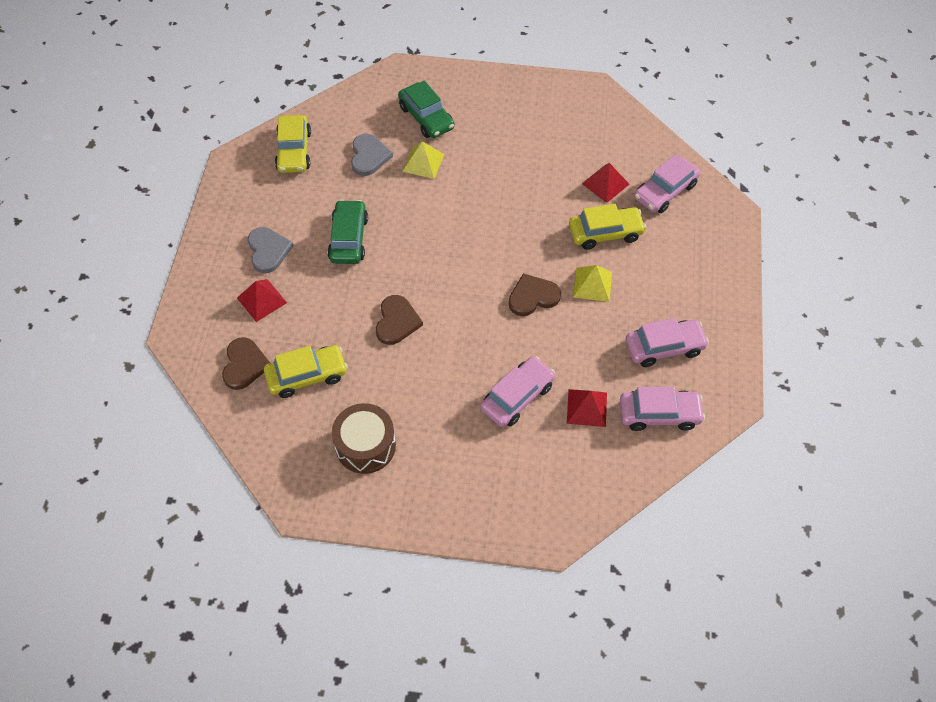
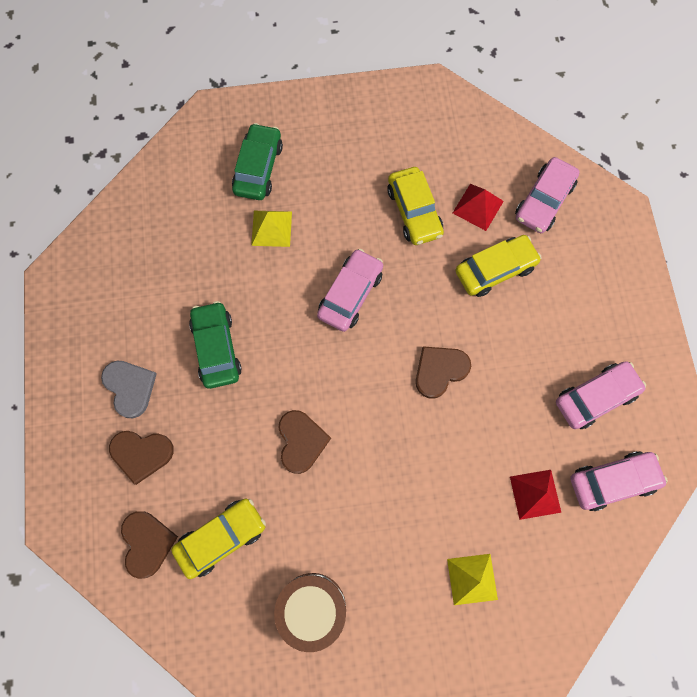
camera: 15 degrees left, 15 degrees up
(261, 300) = (141, 454): red pyramid -> brown heart
(294, 151) = (121, 248): yellow car -> yellow car (414, 211)
(369, 156) = (208, 235): grey heart -> none
(426, 117) = (258, 168): green car -> green car turned 120 degrees counterclockwise
(517, 397) = (458, 501): pink car -> pink car (350, 294)
(592, 284) = (499, 338): yellow pyramid -> yellow pyramid (472, 579)

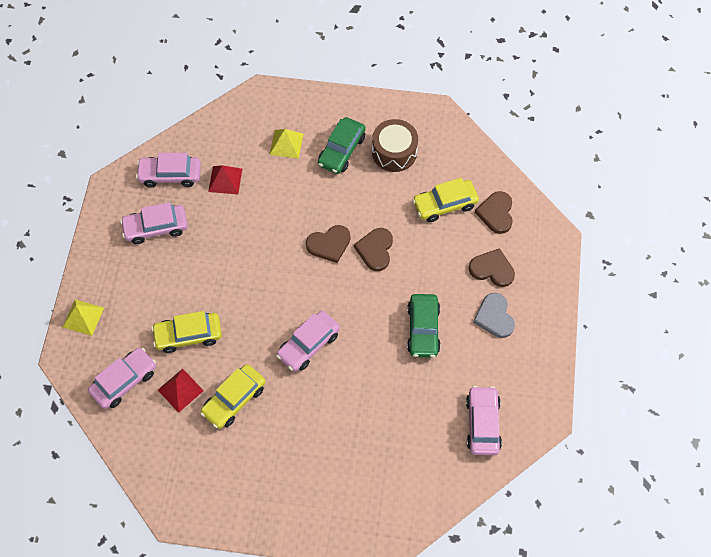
camera: 165 degrees left, 10 degrees down
(127, 254) = (482, 424): none -> pink car
(258, 168) = (355, 474): green car -> green car (341, 150)
(271, 228) = (357, 415): yellow pyramid -> yellow pyramid (83, 317)
(414, 211) = (234, 400): yellow car -> yellow car turned 135 degrees counterclockwise
(440, 370) = (260, 272): brown heart -> brown heart (329, 244)

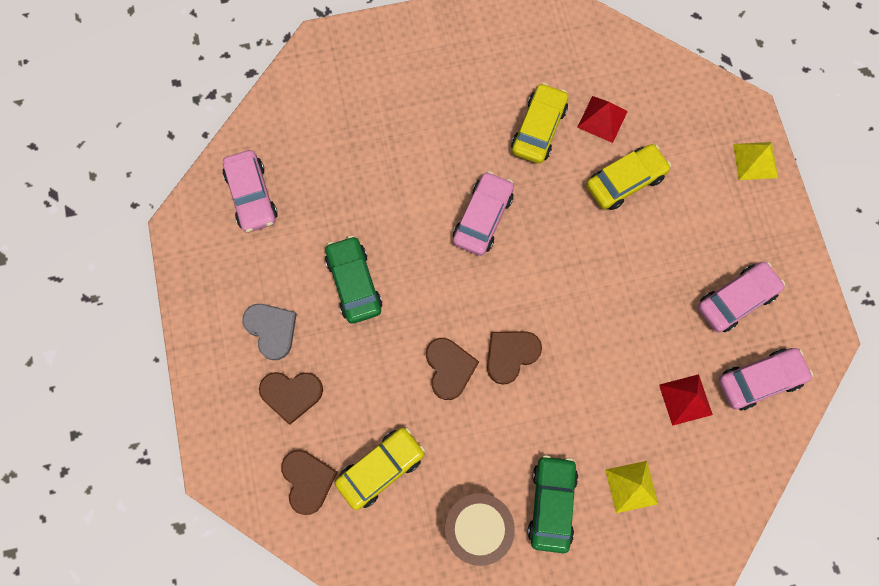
camera: 160 degrees right, 10 degrees up
(124, 381) = (668, 108): pink car -> none

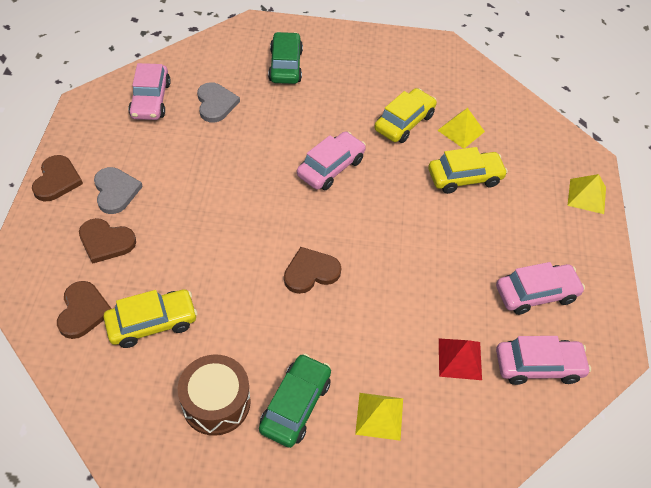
camera: 15 degrees right, 20 degrees down
(325, 176) = (215, 104): none -> grey heart
(354, 283) = (201, 180): green car -> green car (285, 65)
(449, 368) = (251, 265): brown heart -> brown heart (57, 180)
(602, 119) = (461, 130): red pyramid -> yellow pyramid

